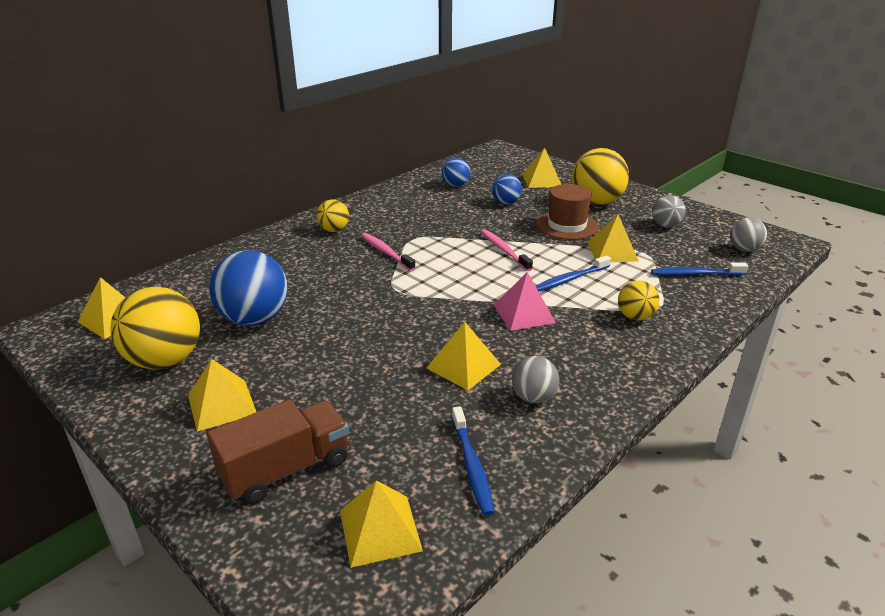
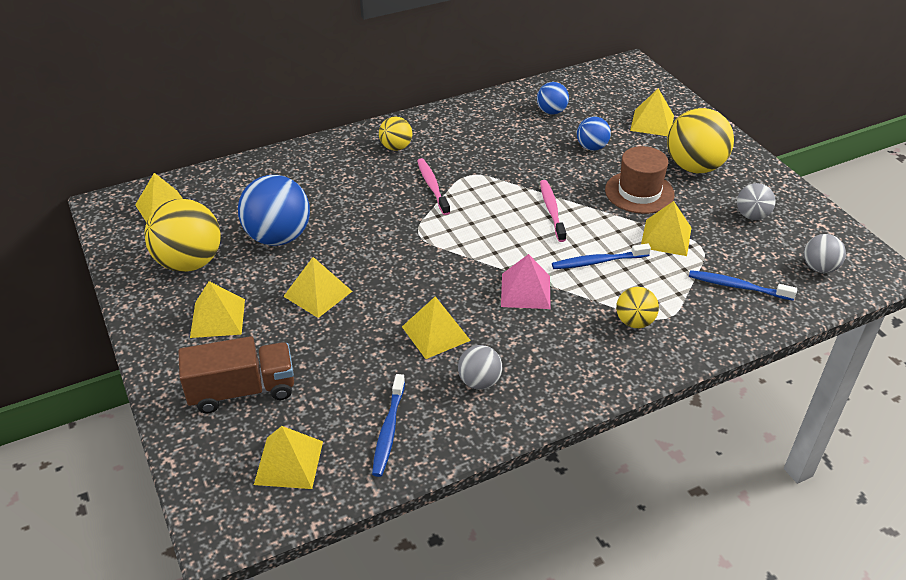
camera: 20 degrees right, 10 degrees up
(323, 358) = (318, 293): none -> yellow pyramid

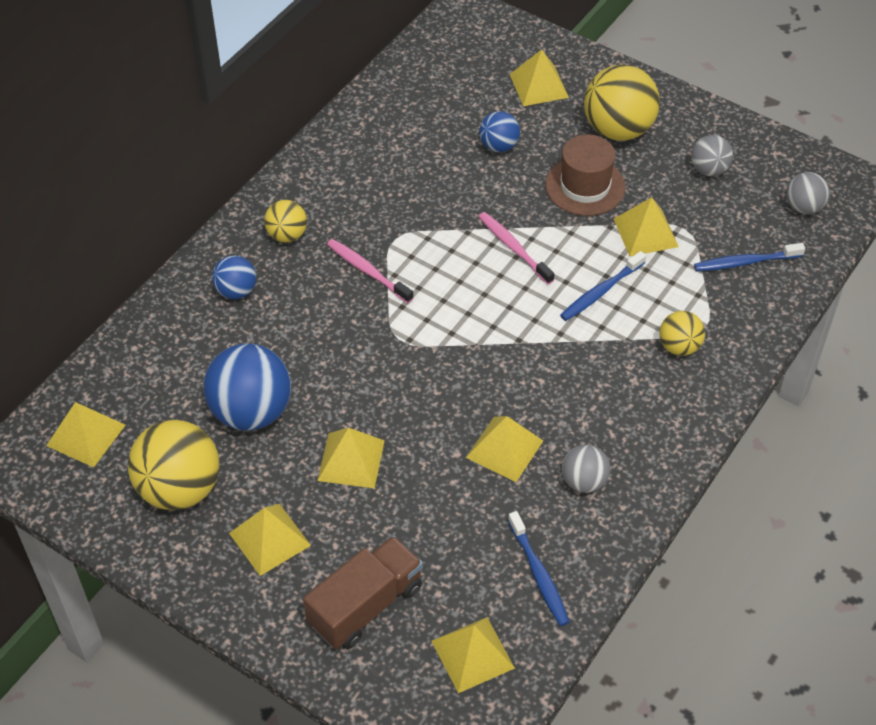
camera: 30 degrees left, 10 degrees up
(525, 291) = (555, 359): pink pyramid -> none
(551, 112) = (423, 113): blue ball -> blue ball (236, 291)

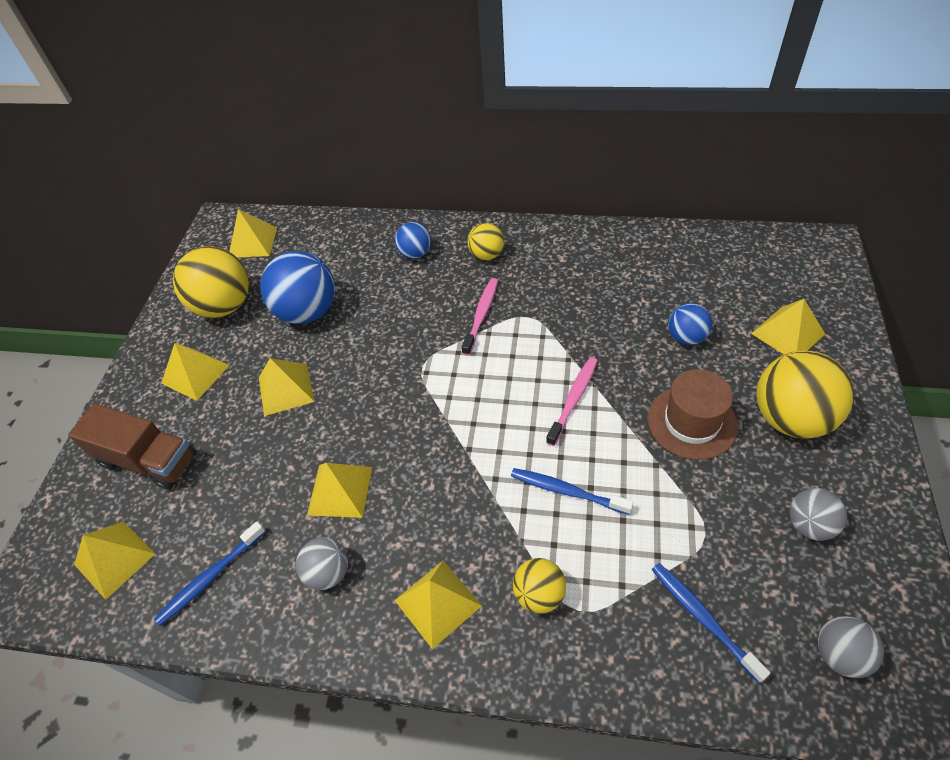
camera: 70 degrees right, 0 degrees up
(645, 232) = (672, 499): yellow pyramid -> yellow pyramid (438, 603)

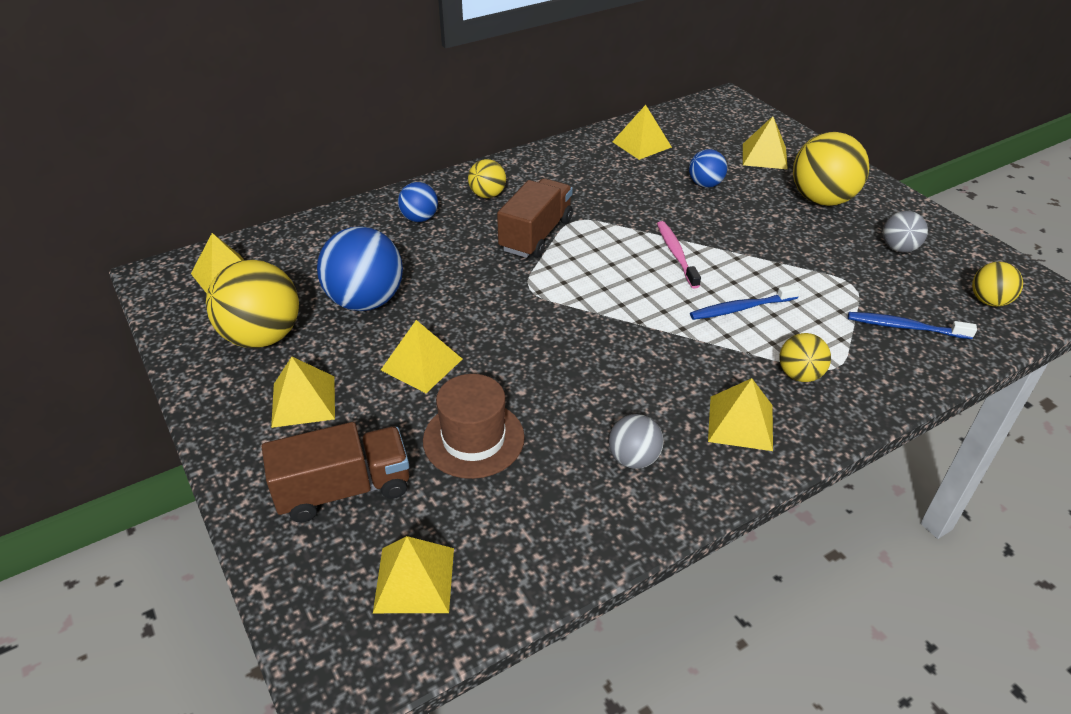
camera: 45 degrees left, 10 degrees down
(210, 577) = (534, 528): blue toothbrush -> none
(340, 490) = (570, 403): yellow pyramid -> yellow pyramid (641, 144)
(481, 315) = (536, 235): pink toothbrush -> brown truck
(691, 422) = (769, 229): brown hat -> brown hat (473, 439)
(839, 654) = (989, 301): grey ball -> yellow ball

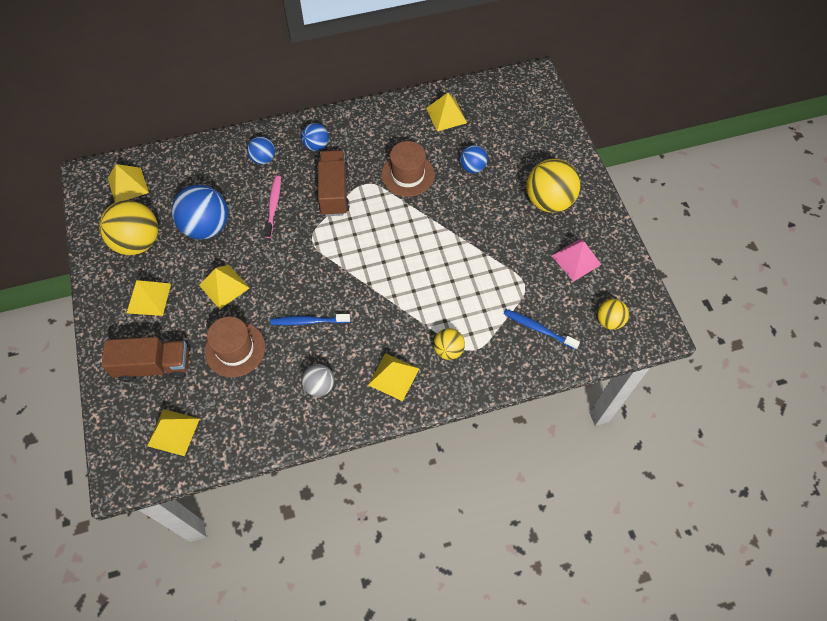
camera: 15 degrees right, 20 degrees up
(487, 195) = (316, 145): yellow ball -> blue ball
(536, 235) = (334, 192): brown truck -> brown truck turned 45 degrees counterclockwise
(626, 204) = (408, 175): none -> brown hat
(676, 254) = (420, 230): pink toothbrush -> pink toothbrush (273, 205)
(741, 308) = (439, 288): blue toothbrush -> blue toothbrush (308, 321)
(764, 156) = (531, 147): yellow pyramid -> none
(898, 248) = (576, 260): grey ball -> pink pyramid

